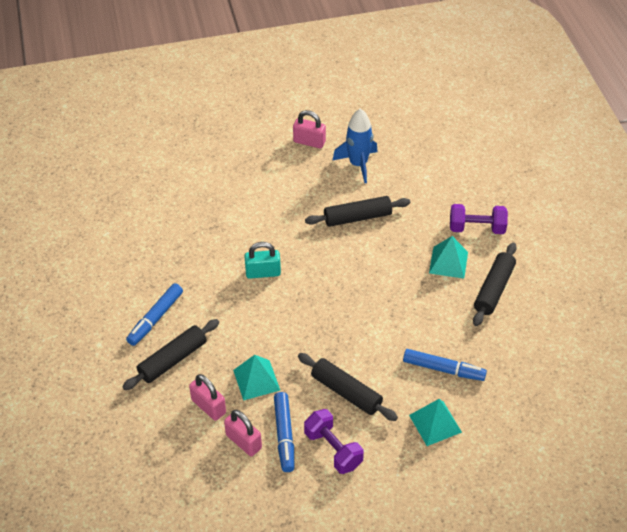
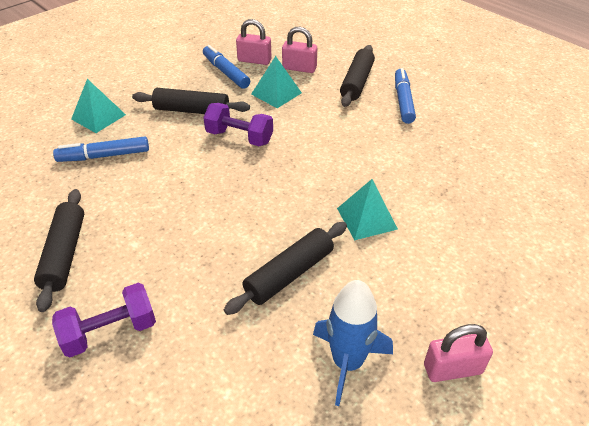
camera: 150 degrees right, 5 degrees down
(263, 272) = (346, 169): turquoise padlock -> none
(333, 449) = (181, 77): purple dumbbell -> purple dumbbell (239, 137)
(448, 262) = (136, 264): turquoise pyramid -> turquoise pyramid (366, 218)

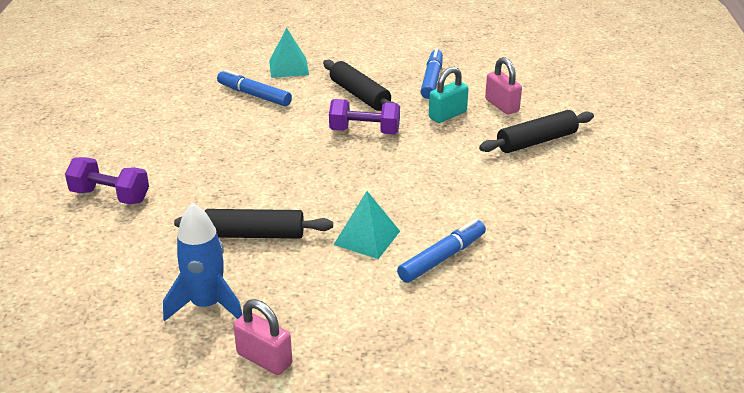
camera: 45 degrees right, 10 degrees down
(65, 254) = (148, 140): black rolling pin -> none
(239, 137) = (364, 131): purple dumbbell -> purple dumbbell turned 60 degrees counterclockwise
(254, 60) = (472, 81): pink padlock -> none
(276, 93) = (447, 115): turquoise pyramid -> turquoise padlock
(403, 101) = (555, 177): blue marker -> blue marker (442, 258)

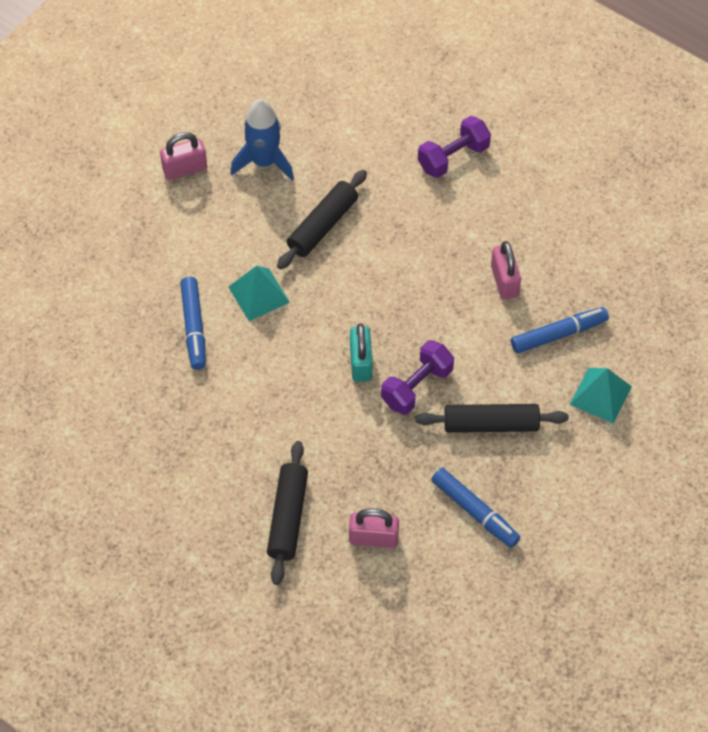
camera: 125 degrees right, 25 degrees up
(227, 129) = (504, 281): none -> pink padlock
(447, 115) = (393, 476): turquoise padlock -> turquoise padlock (360, 363)

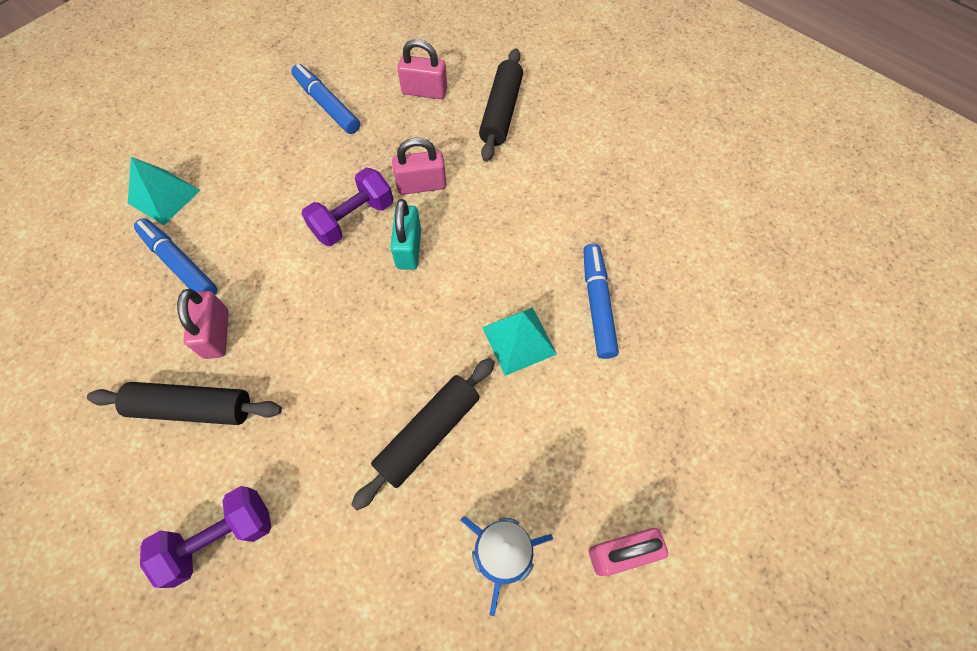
camera: 175 degrees left, 5 degrees up
(359, 426) = (421, 185): none -> pink padlock
(491, 424) = (287, 177): black rolling pin -> black rolling pin (192, 408)
(558, 334) = (179, 264): blue marker -> blue marker turned 60 degrees clockwise

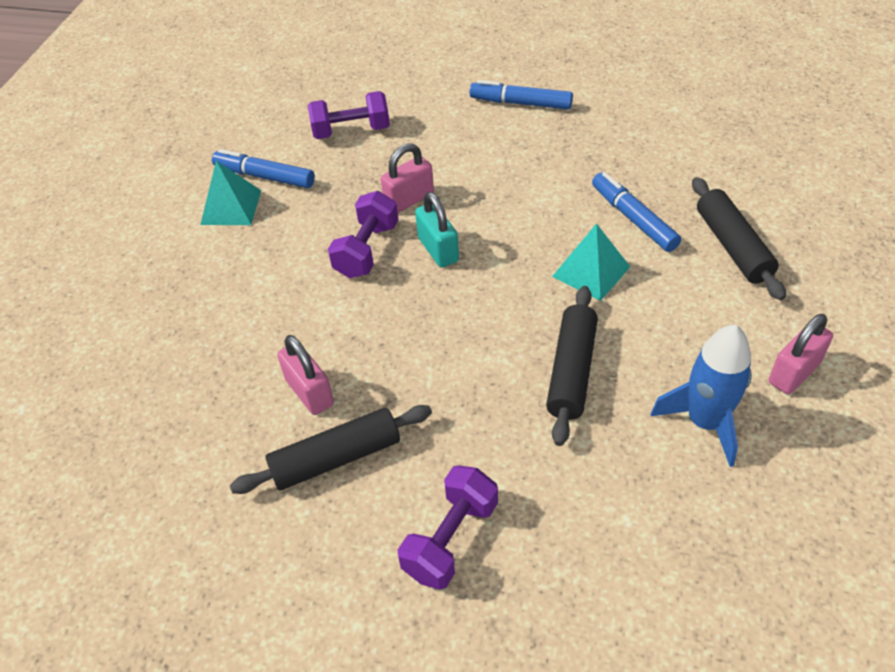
camera: 25 degrees left, 15 degrees down
(164, 196) = (157, 312): turquoise pyramid -> turquoise pyramid (231, 207)
(179, 264) = (222, 356): blue marker -> blue marker (521, 103)
(424, 91) = (351, 131): pink padlock -> purple dumbbell
(501, 112) = (435, 120): black rolling pin -> black rolling pin (732, 246)

